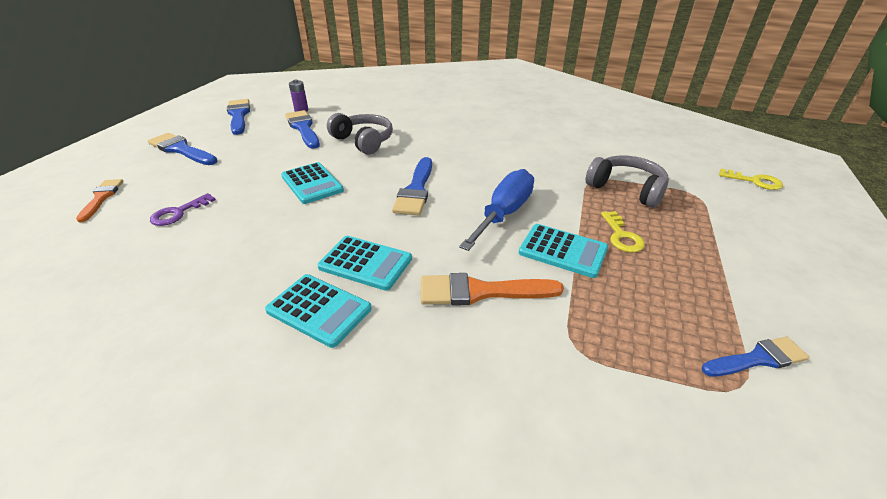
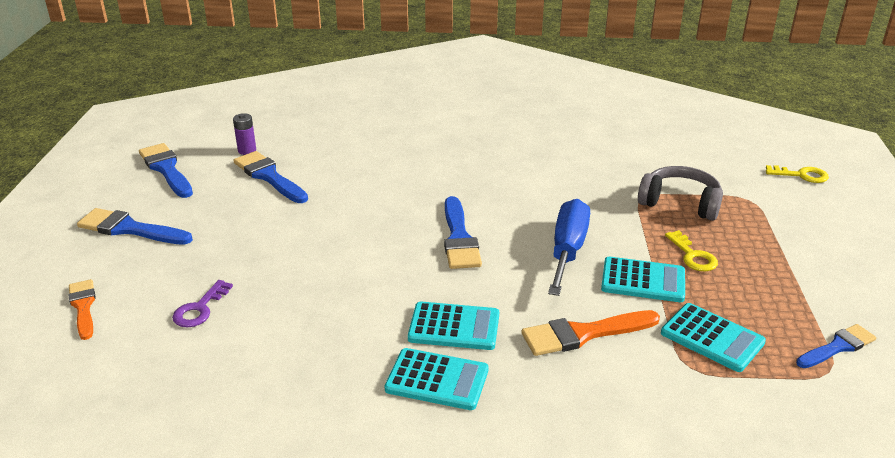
camera: 15 degrees left, 5 degrees down
(312, 183) = (334, 248): turquoise calculator -> turquoise calculator (712, 338)
(363, 141) = (359, 184): grey headphones -> none

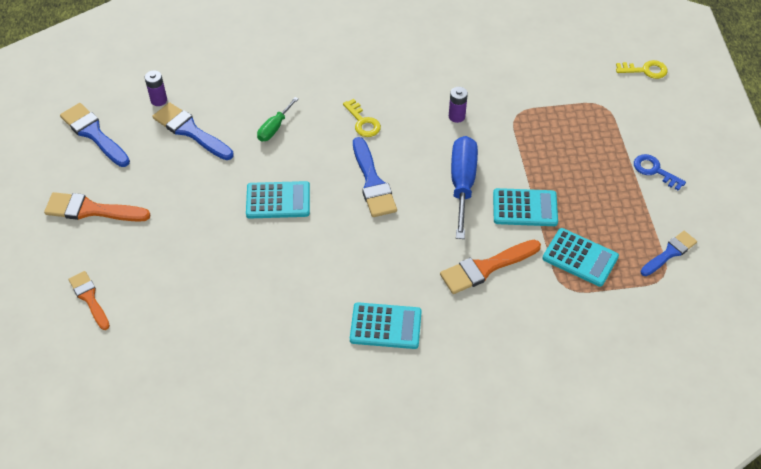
camera: 10 degrees left, 20 degrees up
(130, 229) = (91, 210): blue brush -> orange brush
(199, 309) = (184, 287): purple key -> none
(361, 183) = (274, 128): none -> green screwdriver
(454, 327) = (388, 275): turquoise calculator -> turquoise calculator (278, 200)
(571, 192) = (456, 116): none -> purple battery
(680, 203) = (547, 117): grey headphones -> none
(693, 256) = (561, 176): yellow key -> yellow key (363, 122)
(814, 262) = (654, 170): none -> blue key

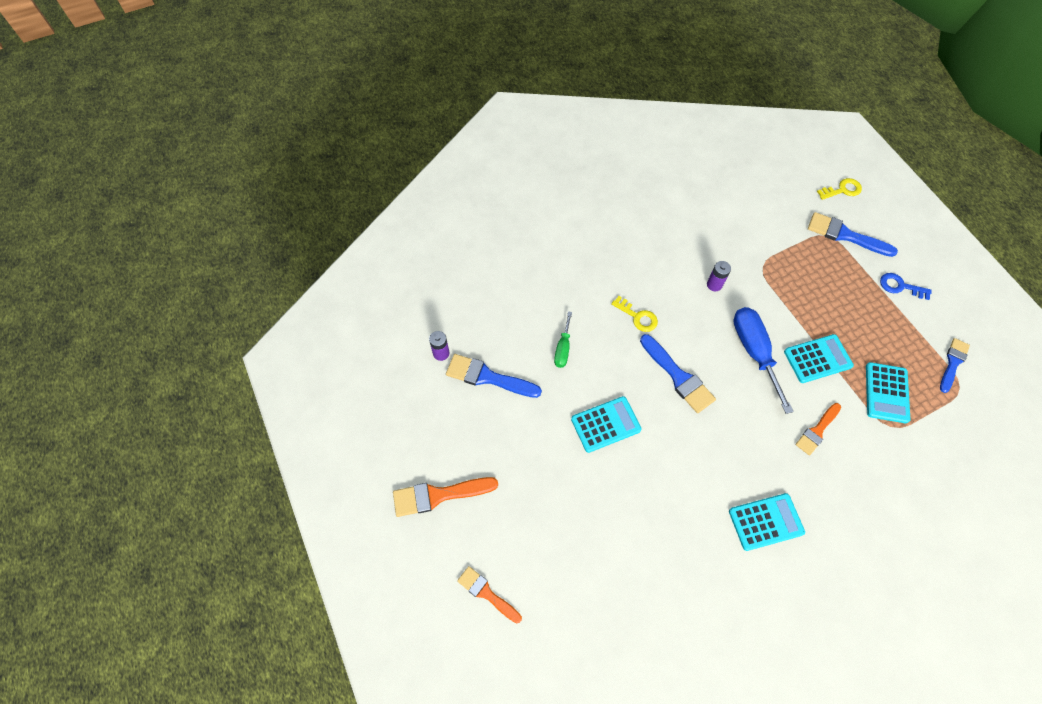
camera: 20 degrees left, 10 degrees up
(94, 134) = (397, 410): blue brush -> blue brush (845, 235)
(485, 268) = (817, 431): orange brush -> orange brush, size x0.67
(580, 257) = (886, 393): turquoise calculator -> turquoise calculator turned 90 degrees clockwise

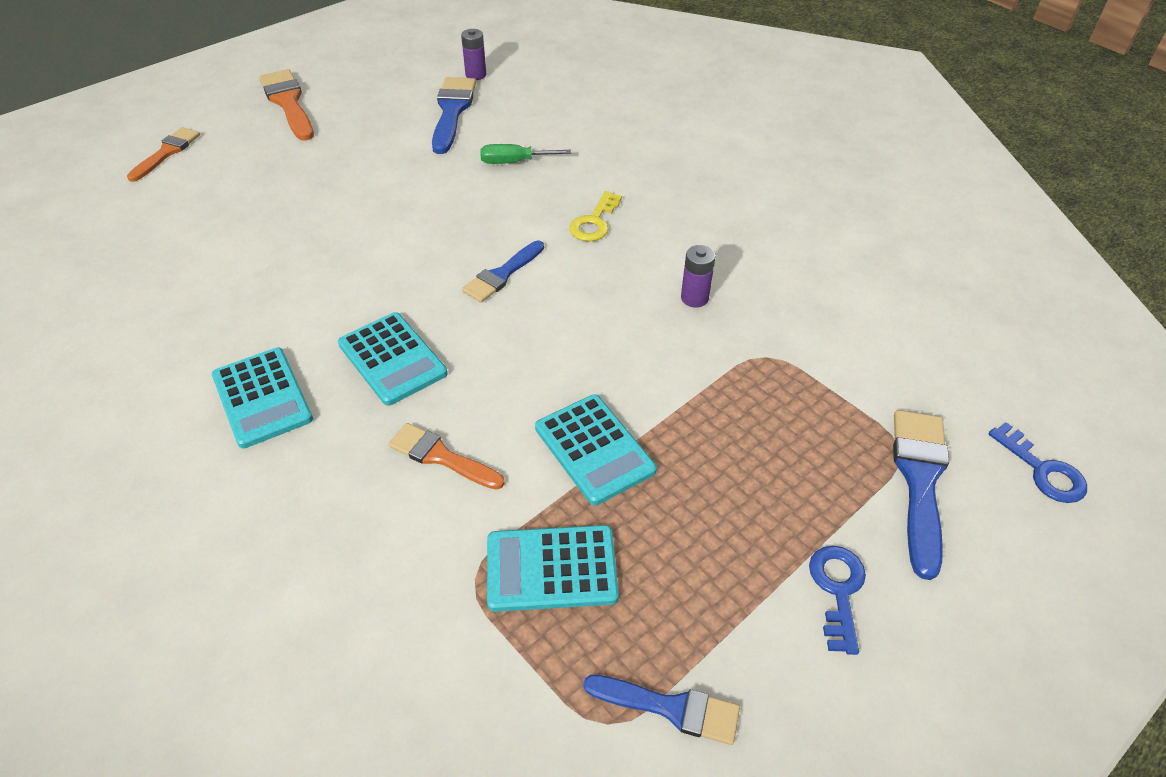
camera: 75 degrees right, 15 degrees down
(605, 424) = (405, 213): turquoise calculator -> turquoise calculator (392, 359)
(678, 377) = (502, 275): blue brush -> blue brush, size x0.67
(754, 352) = (578, 359): blue screwdriver -> none
(842, 190) = (1043, 471): yellow key -> blue key

